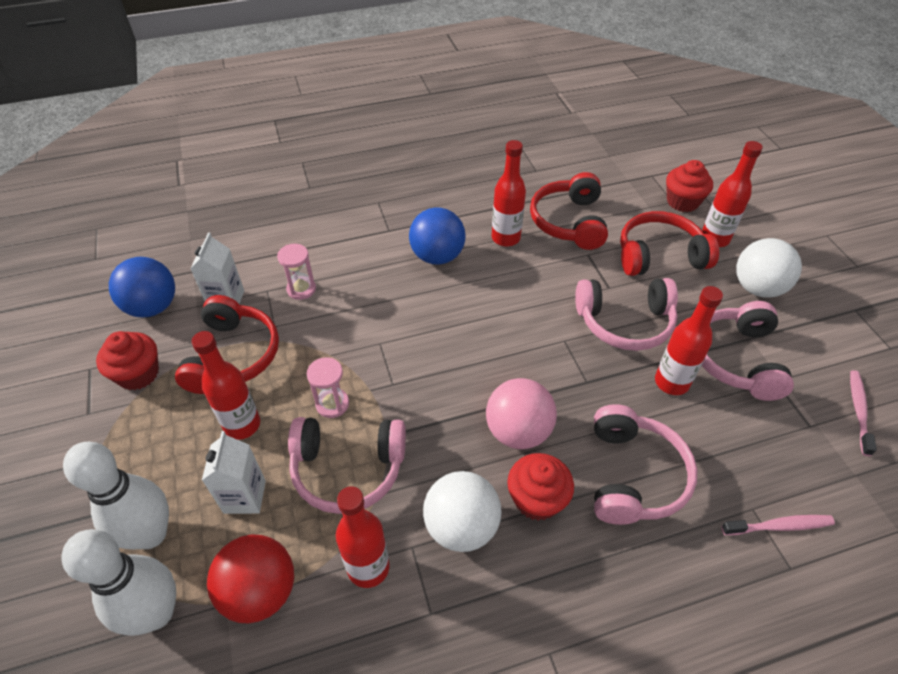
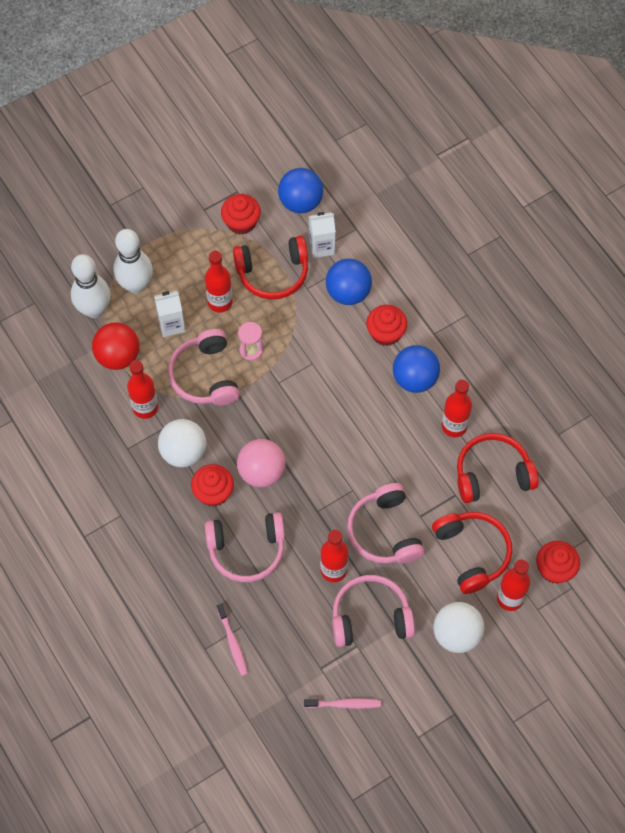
camera: 75 degrees right, 15 degrees up
(301, 289) = (348, 292): pink hourglass -> blue ball
(370, 268) = (385, 333): none -> red cupcake

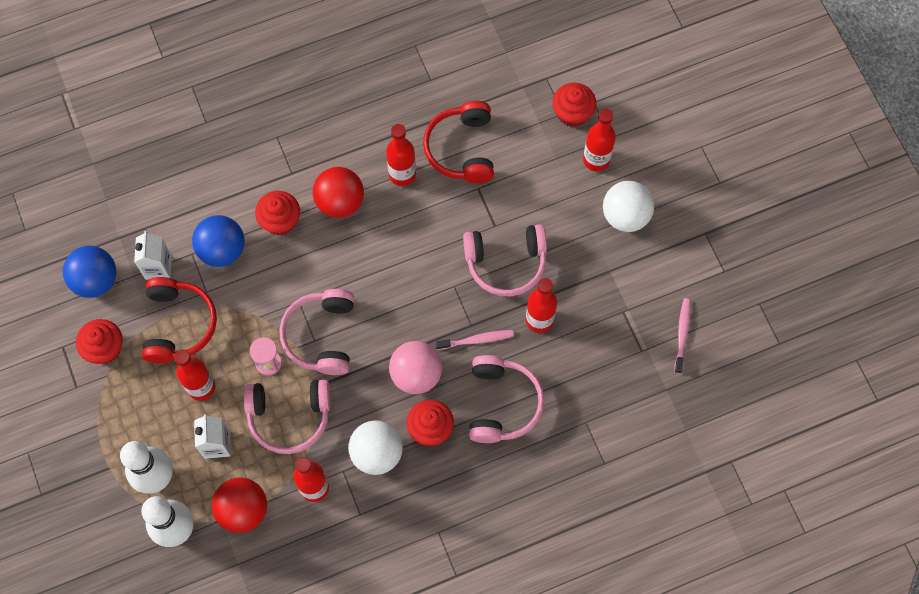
camera: 80 degrees left, 5 degrees up
(232, 642) = (602, 434): pink toothbrush -> pink toothbrush (476, 340)
(370, 617) = (595, 293): pink headphones -> pink headphones (321, 336)
(415, 379) = (340, 202): blue ball -> red ball
(472, 553) = (543, 184): red headphones -> none

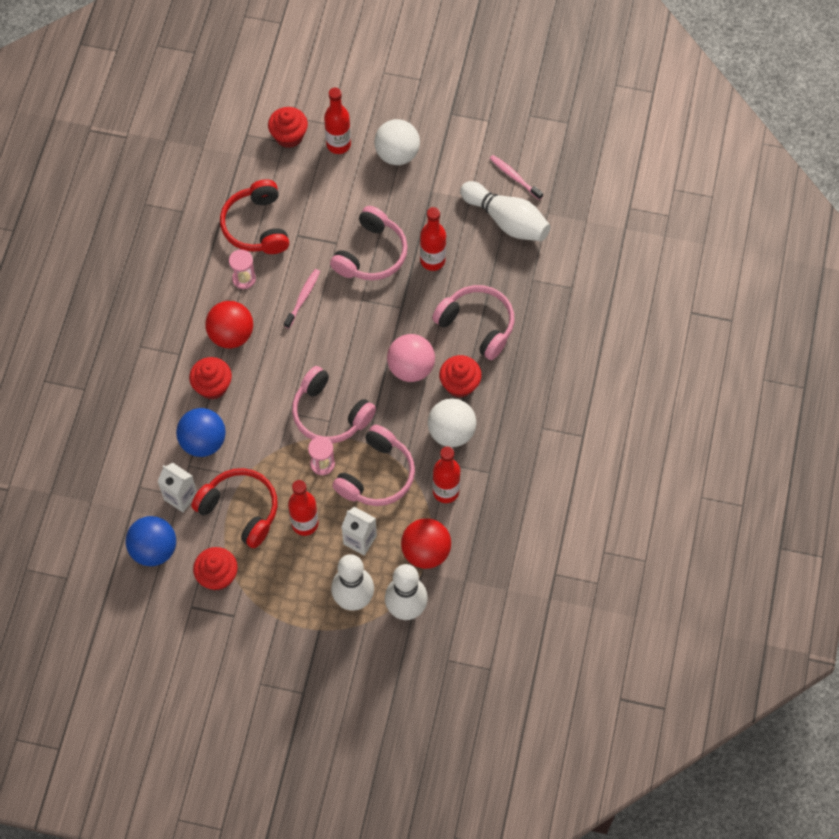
camera: 55 degrees left, 5 degrees down
(402, 174) = (244, 279): red bottle -> pink hourglass
(461, 149) = (256, 226): red headphones -> red headphones turned 45 degrees clockwise
(476, 340) = (415, 311): pink toothbrush -> pink toothbrush (303, 298)
(630, 357) = (506, 220): none -> white bowling pin

